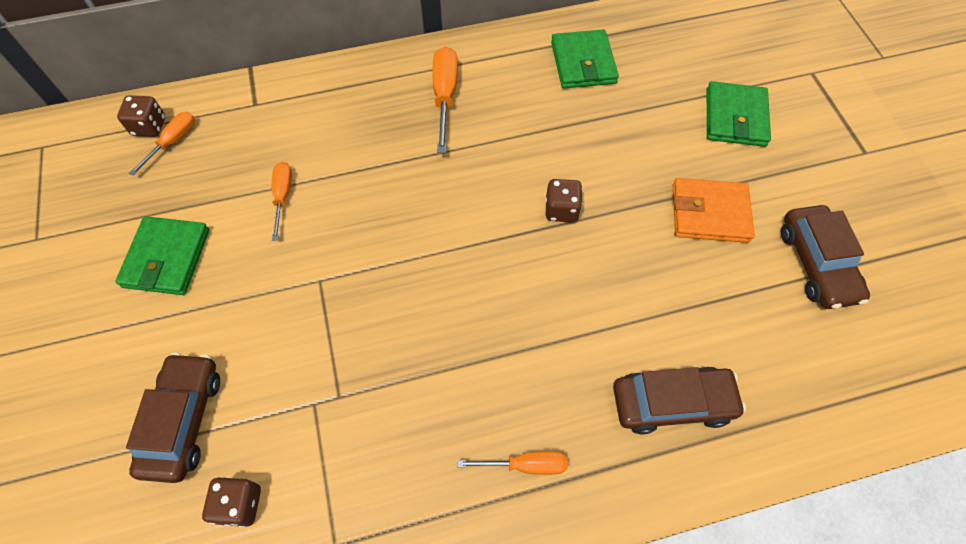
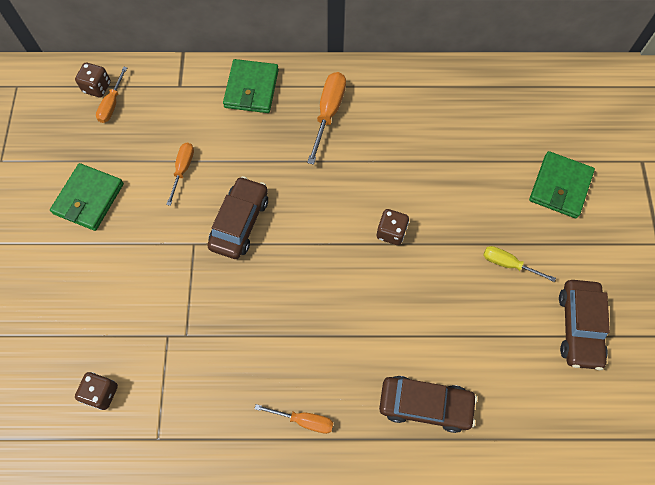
camera: 15 degrees right, 5 degrees up
(173, 142) = (112, 104): orange screwdriver -> orange screwdriver turned 150 degrees clockwise
(183, 420) = (76, 324): brown car -> brown car (239, 222)
(583, 63) = (450, 108): green wallet -> green wallet (251, 88)
(709, 213) = (508, 264): orange wallet -> yellow screwdriver

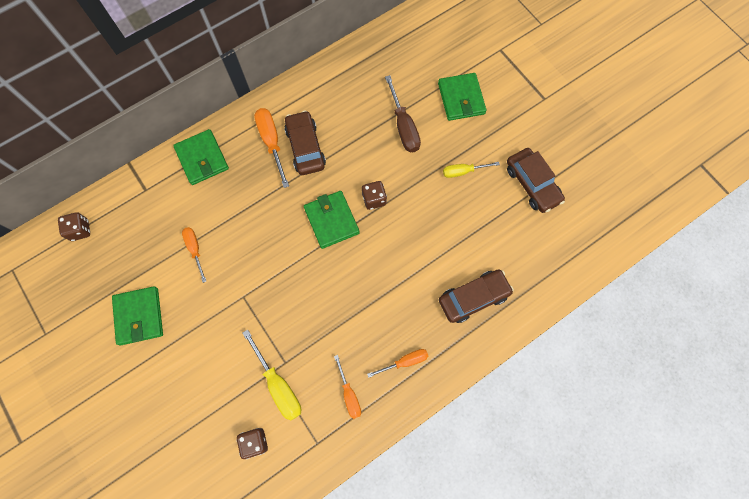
camera: 35 degrees left, 5 degrees up
(112, 104) = (102, 236): orange screwdriver -> orange screwdriver (349, 394)
(164, 353) = (278, 385): none -> yellow screwdriver
(239, 222) = (265, 260): brown car -> brown car (305, 147)
(332, 226) = (331, 220): none -> green wallet
(475, 178) = (403, 126): none -> brown screwdriver

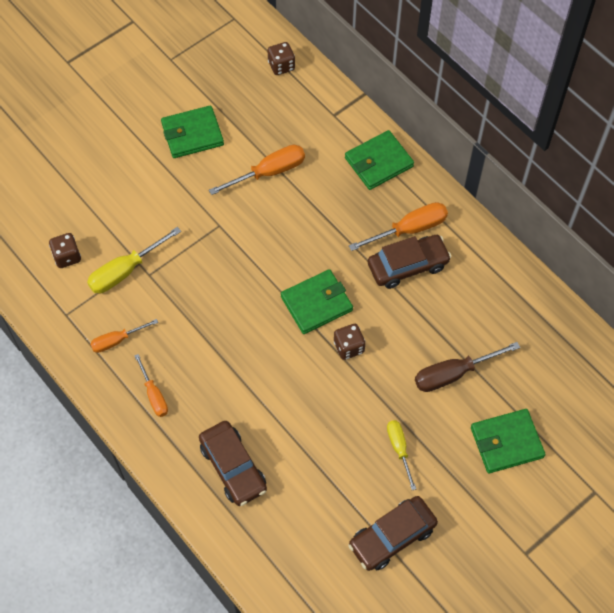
camera: 85 degrees right, 10 degrees down
(195, 249) = (269, 172): orange screwdriver -> orange screwdriver, size x1.57

